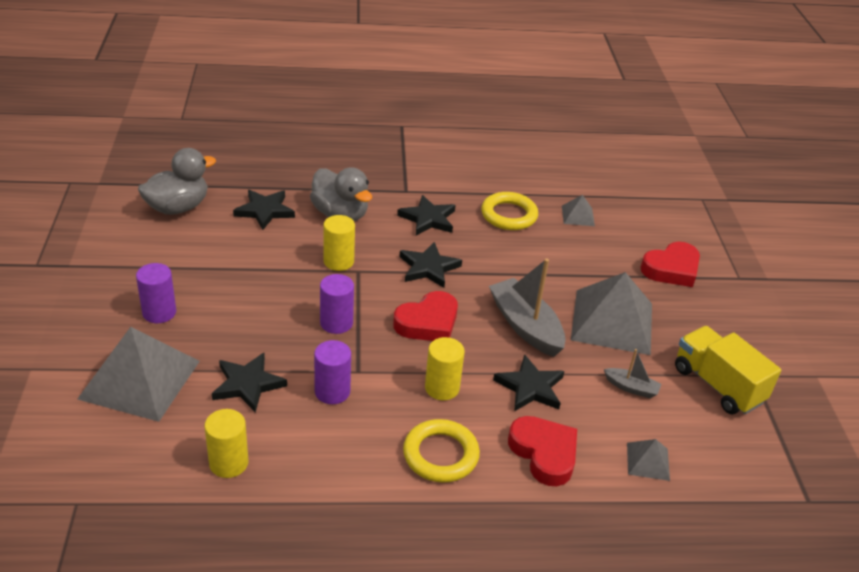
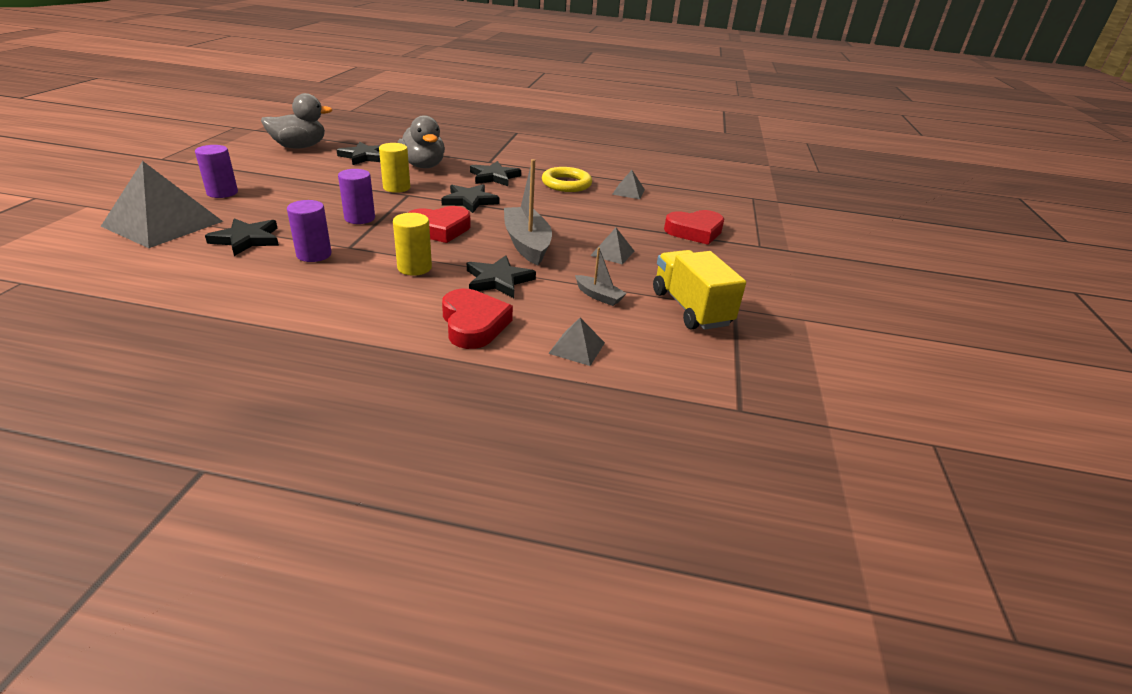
camera: 15 degrees right, 5 degrees down
(229, 463) = (176, 281): yellow cylinder -> none
(440, 455) = (371, 308): yellow ring -> none
(612, 321) = (612, 253): grey pyramid -> grey pyramid, size x0.46

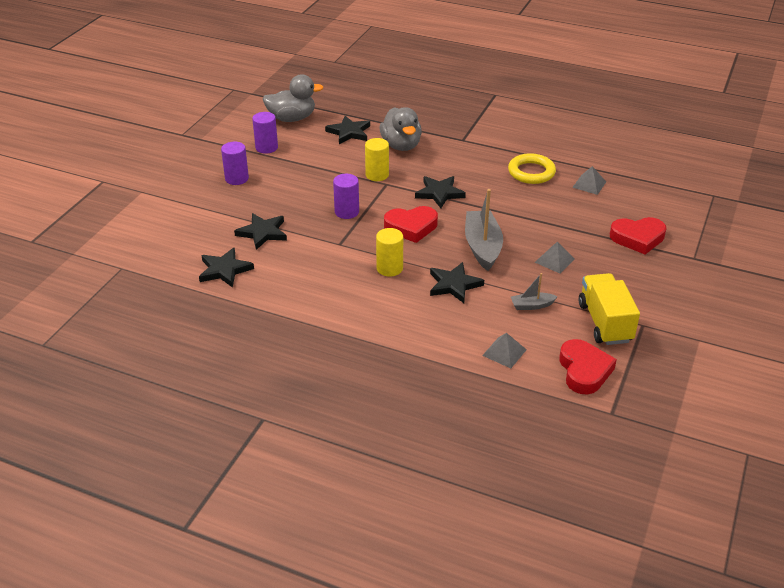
camera: 15 degrees right, 5 degrees up
(163, 223) = (199, 213): grey pyramid -> none
(314, 254) = (313, 251): purple cylinder -> purple cylinder (266, 147)
(473, 324) = (430, 326): red heart -> red heart (584, 370)
(494, 177) = (465, 162): black star -> black star (224, 270)
(598, 296) = (532, 305): grey boat -> grey boat turned 120 degrees clockwise

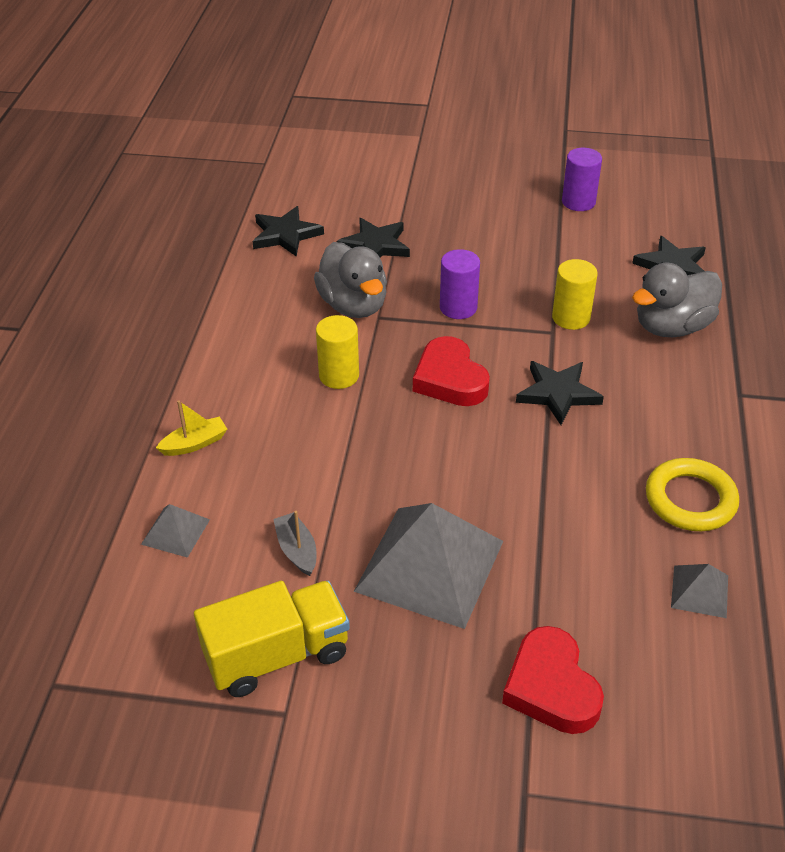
camera: 75 degrees right, 5 degrees up
(237, 178) = (487, 196): purple cylinder -> none
(292, 118) = (671, 206): grey duck -> grey duck (353, 305)
(429, 337) = (194, 444): none -> yellow boat
(454, 285) = (322, 450): black star -> none
(482, 247) = (431, 467): grey boat -> none
(554, 260) = (430, 565): grey pyramid -> grey pyramid, size x2.19
(584, 370) = (148, 637): red heart -> none

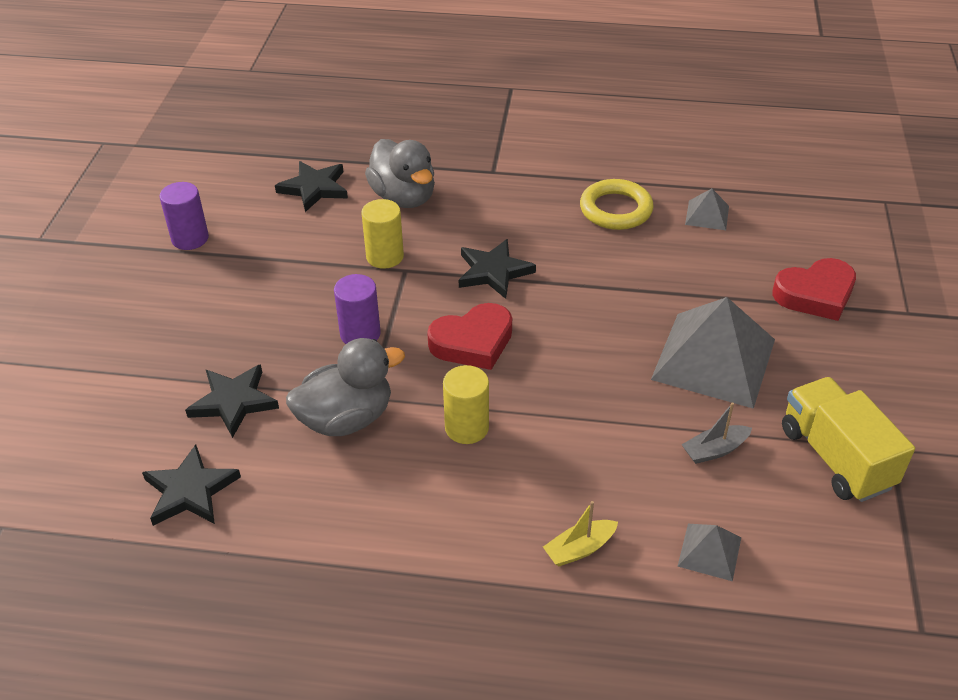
camera: 90 degrees left, 0 degrees up
(194, 444) = (579, 549): yellow boat -> yellow boat turned 90 degrees counterclockwise

